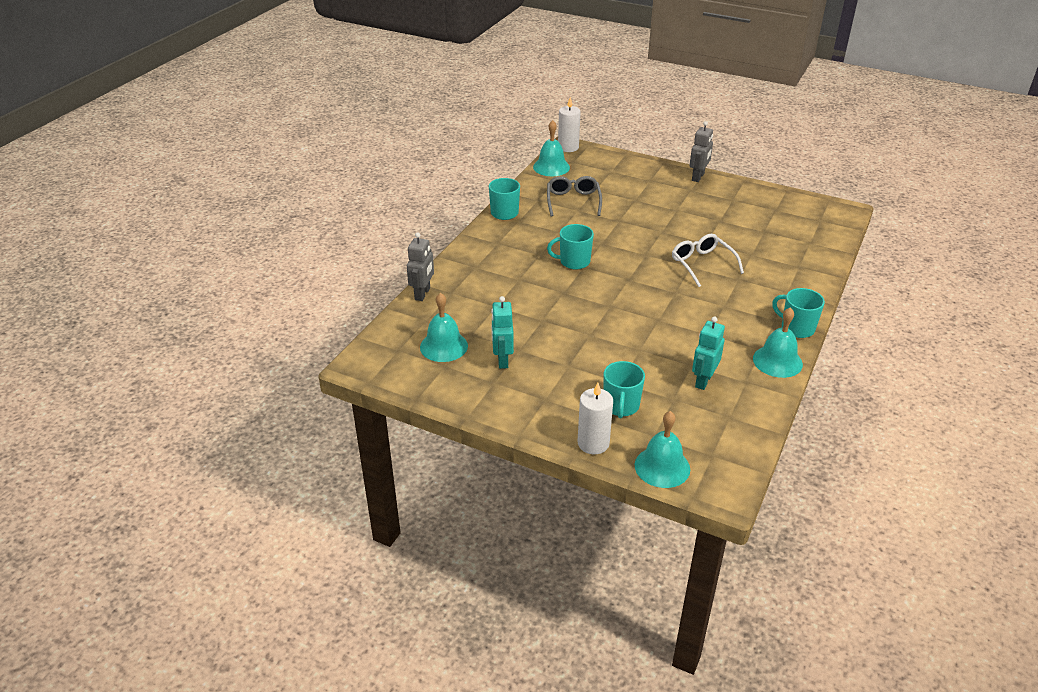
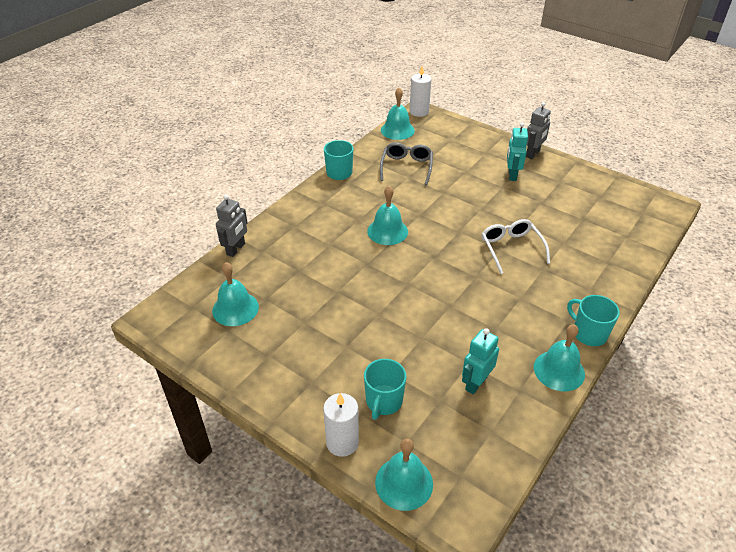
camera: 10 degrees right, 5 degrees up
(502, 360) = (285, 331): turquoise robot -> turquoise robot (512, 175)
(574, 261) = (387, 231): turquoise mug -> turquoise bell

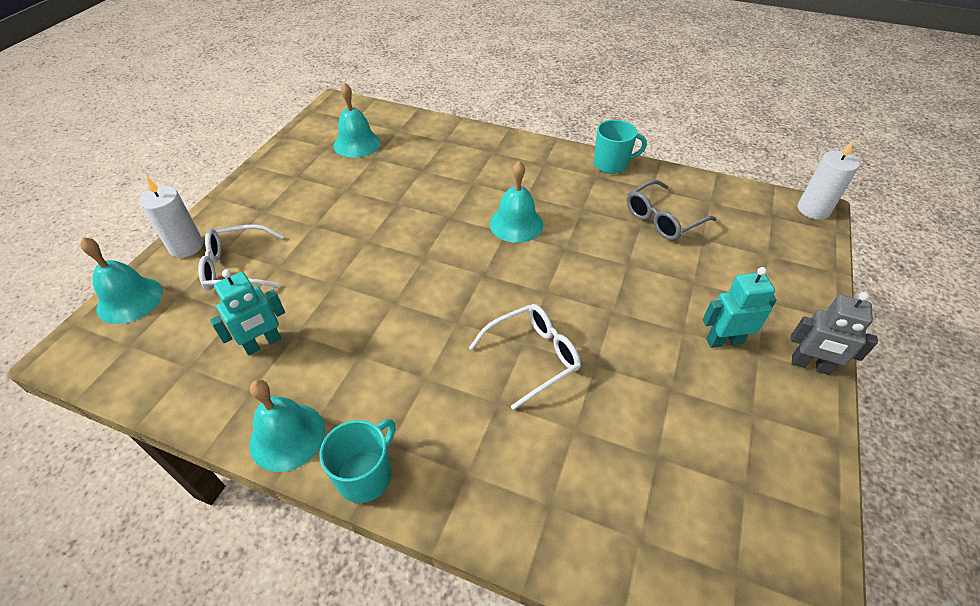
camera: 75 degrees right, 5 degrees up
(236, 249) = (441, 124): grey robot -> none
(383, 401) = (237, 267): turquoise mug -> white glasses
(397, 130) = (745, 196): turquoise bell -> none
(406, 167) = (662, 219): grey glasses -> grey glasses turned 150 degrees clockwise
(475, 383) = (263, 343): turquoise robot -> turquoise robot turned 120 degrees clockwise

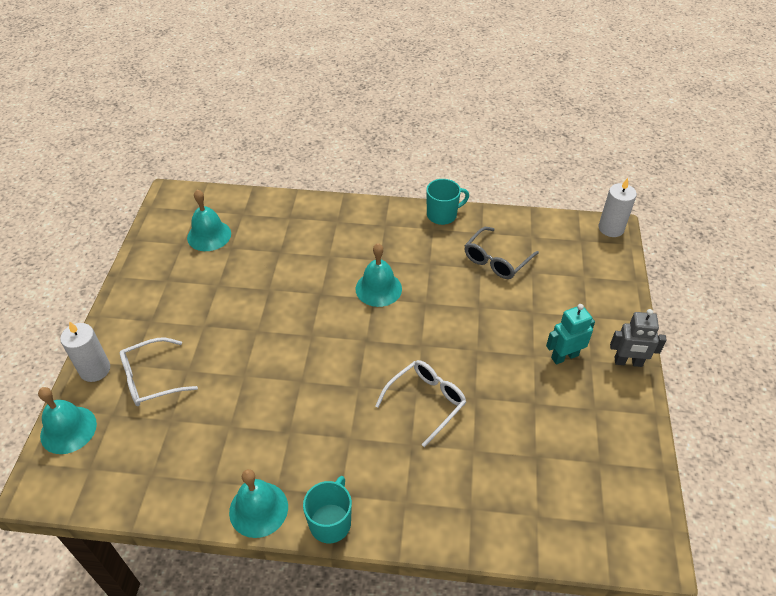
camera: 15 degrees left, 0 degrees up
(263, 343) = (205, 441): turquoise robot -> none

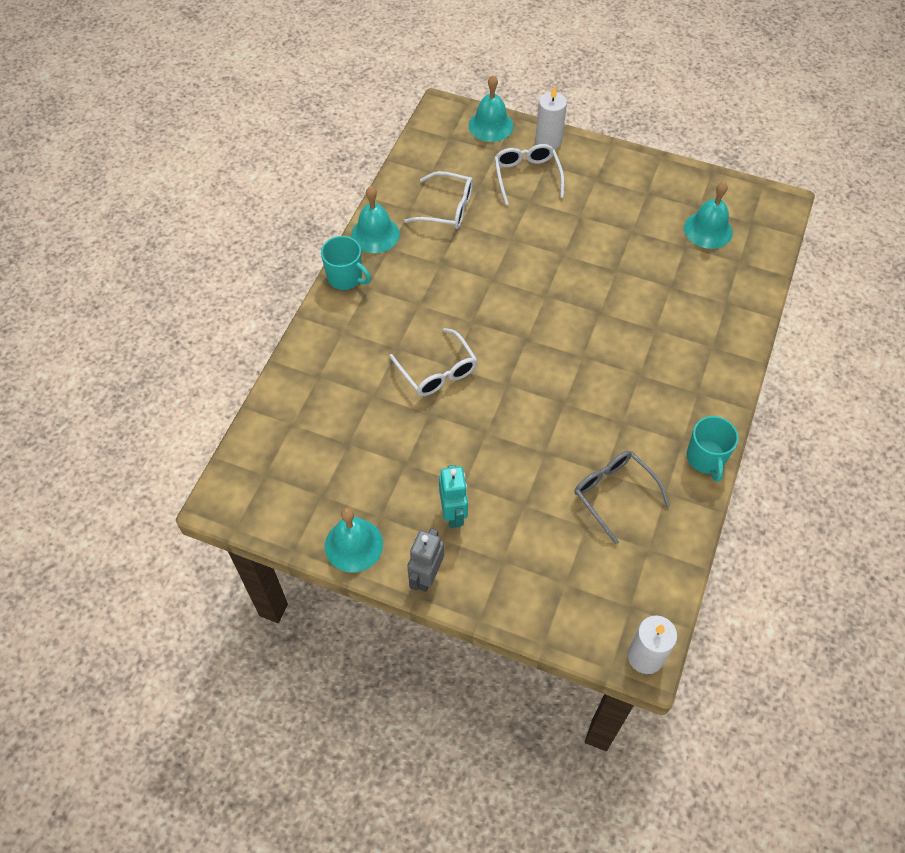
camera: 105 degrees right, 10 degrees up
(207, 443) = (447, 208): none -> white glasses
(378, 288) = (595, 364): turquoise bell -> turquoise bell (353, 545)

